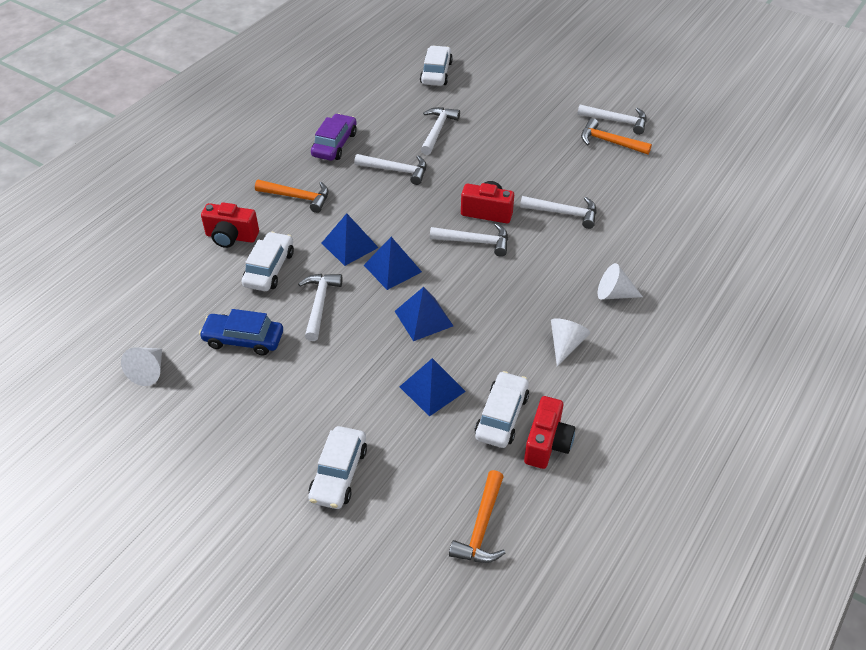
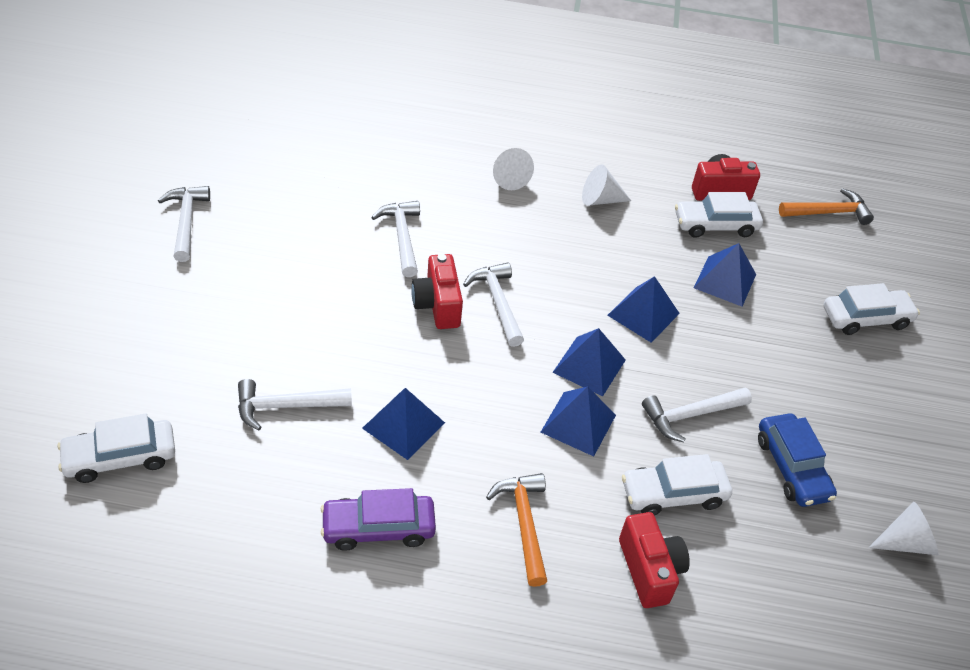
camera: 120 degrees left, 0 degrees up
(396, 170) = (403, 425): white hammer -> blue pyramid
(609, 142) = (238, 221): orange hammer -> none

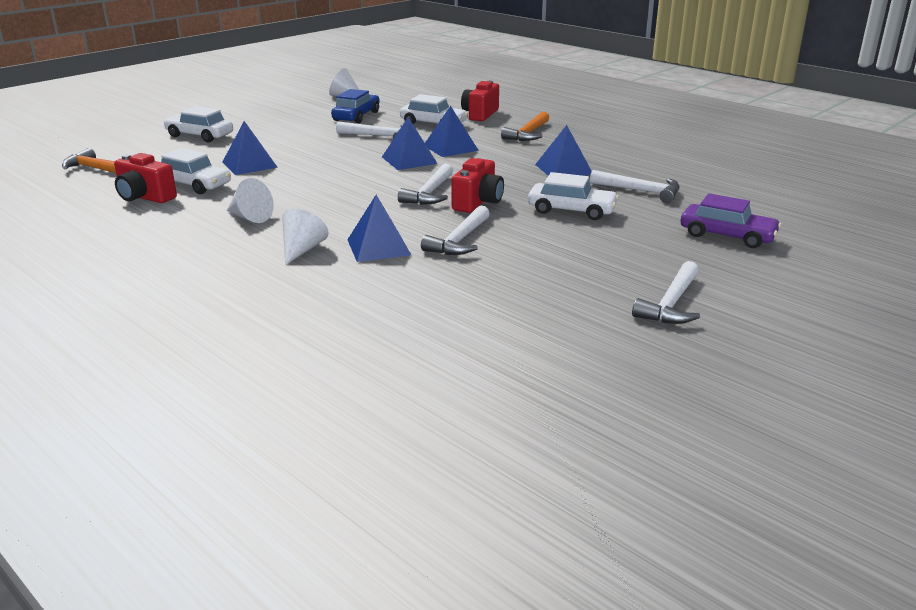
camera: 140 degrees left, 20 degrees down
(120, 457) = (775, 199): white car -> white car (571, 210)
(378, 528) = (613, 148): purple car -> purple car (727, 236)
(643, 314) = (335, 167): blue pyramid -> blue pyramid (378, 247)

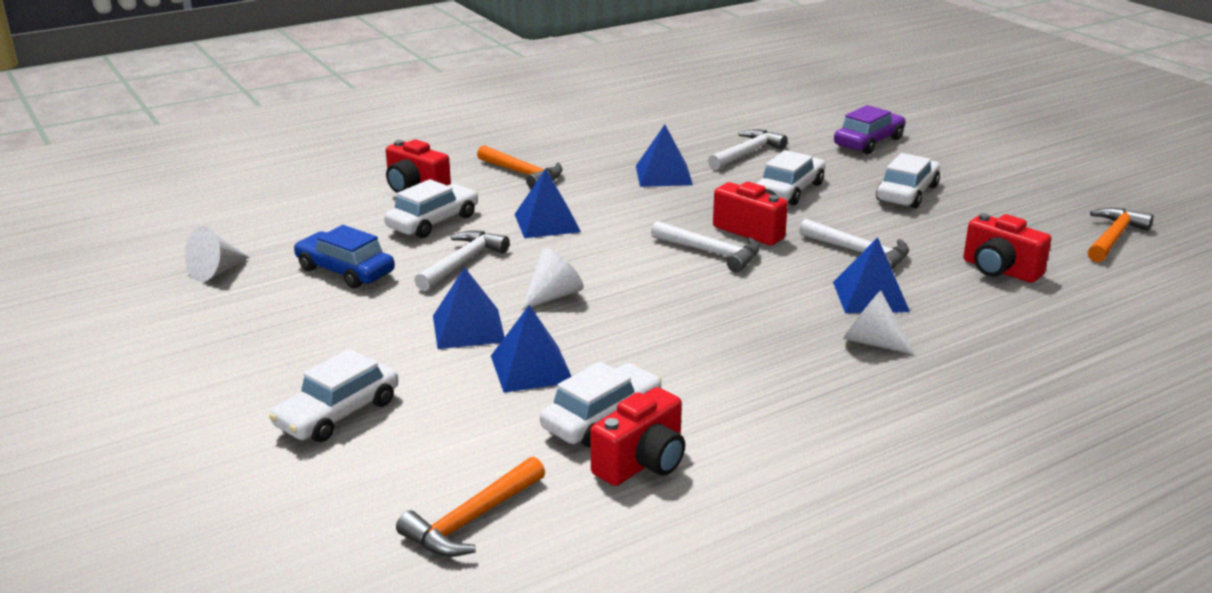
camera: 75 degrees left, 0 degrees up
(250, 217) = (756, 373): white cone -> white cone (553, 296)
(409, 160) = (582, 252): blue pyramid -> blue pyramid (468, 328)
(455, 298) = (999, 270): none -> red camera
(576, 361) = (1113, 237): none -> orange hammer
(608, 256) = (907, 193): none -> white car
(671, 304) = (1008, 187): white hammer -> none

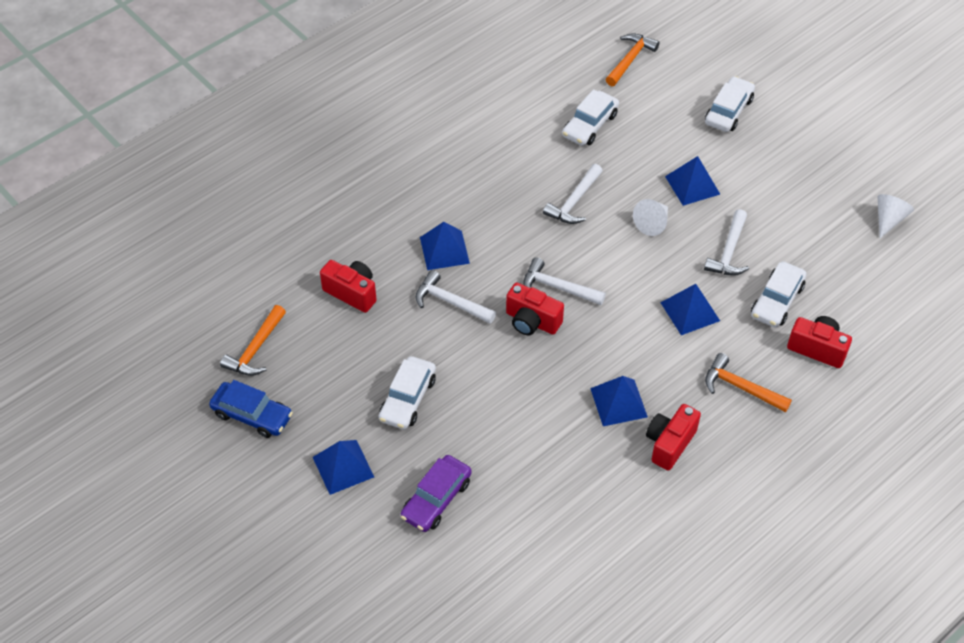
camera: 170 degrees right, 25 degrees up
(345, 271) = (803, 232): blue car -> blue car (252, 415)
(531, 368) = (640, 156): blue pyramid -> blue pyramid (343, 467)
(642, 463) = (561, 100): red camera -> red camera (669, 443)
(747, 153) = (551, 457): white hammer -> white hammer (574, 202)
(790, 190) = (506, 390): white car -> none
(871, 342) = (446, 204): white cone -> none

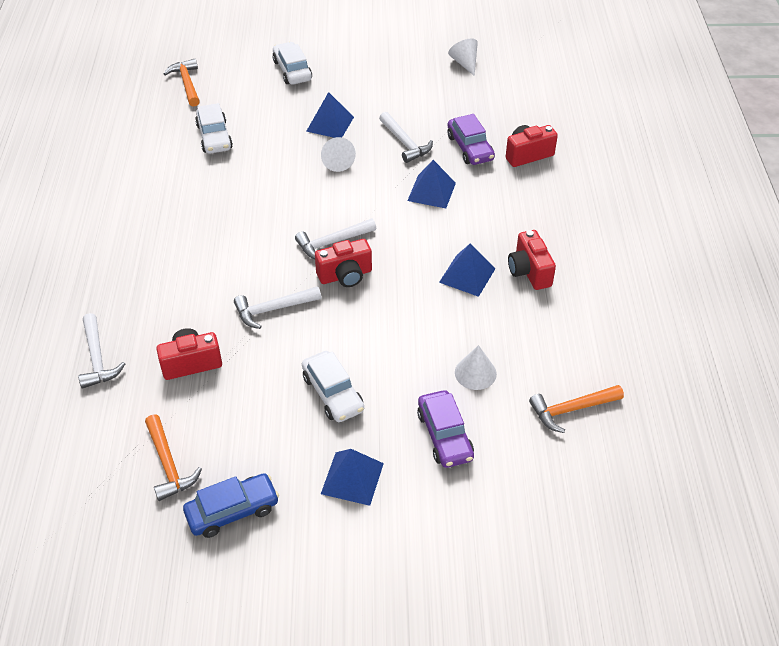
camera: 50 degrees left, 5 degrees down
(444, 250) = (221, 282): blue pyramid -> none
(518, 478) = (475, 373): none -> white cone
(574, 202) = (269, 186): white hammer -> white hammer (97, 358)
(740, 387) = (520, 208): orange hammer -> orange hammer (571, 410)
(776, 301) = (470, 148): white car -> purple car

